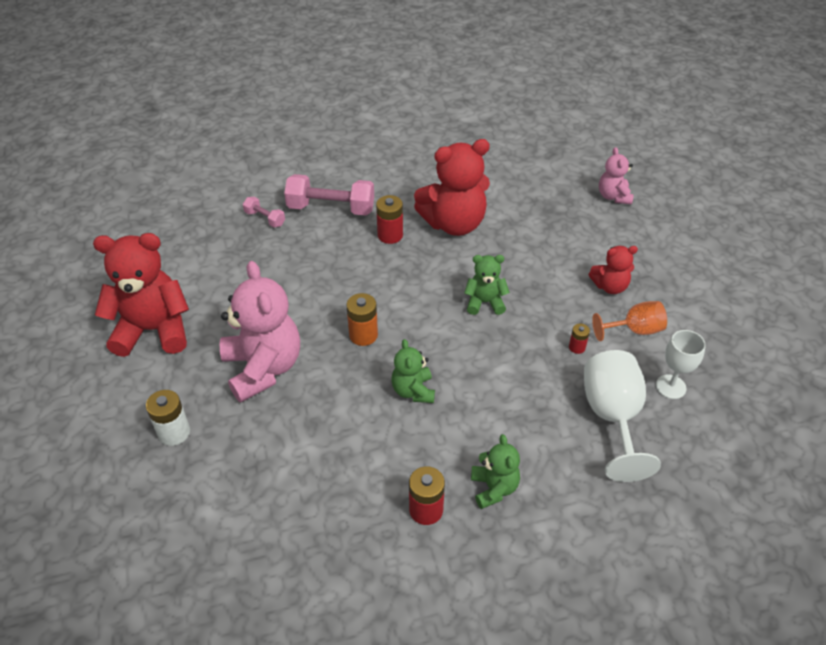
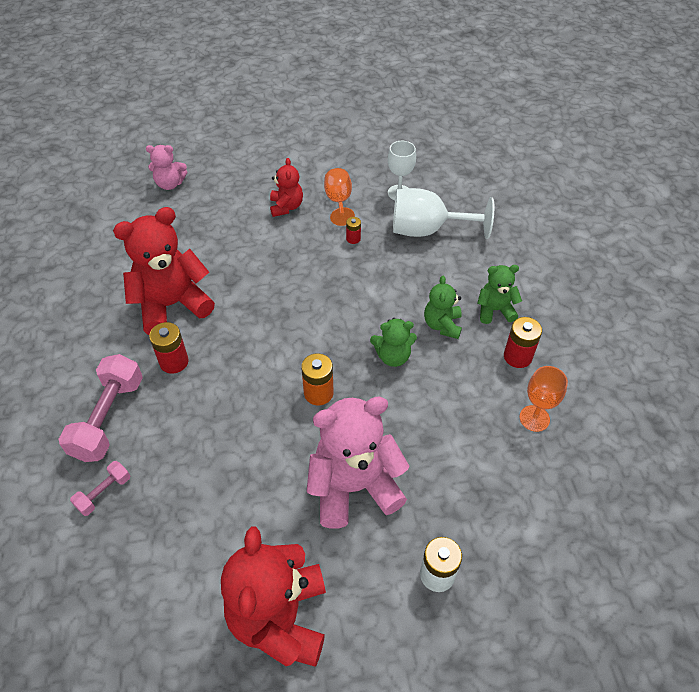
camera: 85 degrees left, 5 degrees up
(341, 522) = (534, 418): none -> orange goblet
(454, 223) = (172, 305): red teddy bear -> red teddy bear turned 105 degrees counterclockwise
(485, 302) = (290, 293): green teddy bear -> green teddy bear (442, 325)

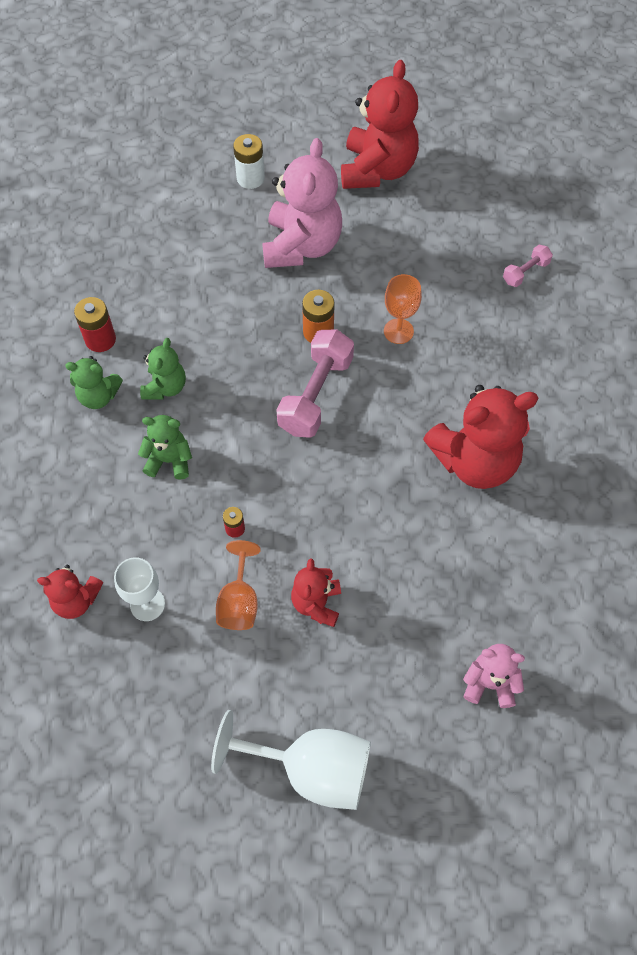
camera: 170 degrees left, 10 degrees up
(108, 418) = (531, 338): pink dumbbell -> pink dumbbell (316, 395)
(174, 362) = (468, 388): red battery -> none
(354, 487) = (301, 246): pink teddy bear -> pink teddy bear turned 75 degrees counterclockwise
(393, 356) = (231, 359): green teddy bear -> green teddy bear (169, 460)
(427, 230) = (132, 527): white goblet -> white goblet (311, 769)
(446, 189) = (76, 600): none -> red teddy bear
(534, 418) = (115, 278): orange goblet -> orange goblet (398, 331)

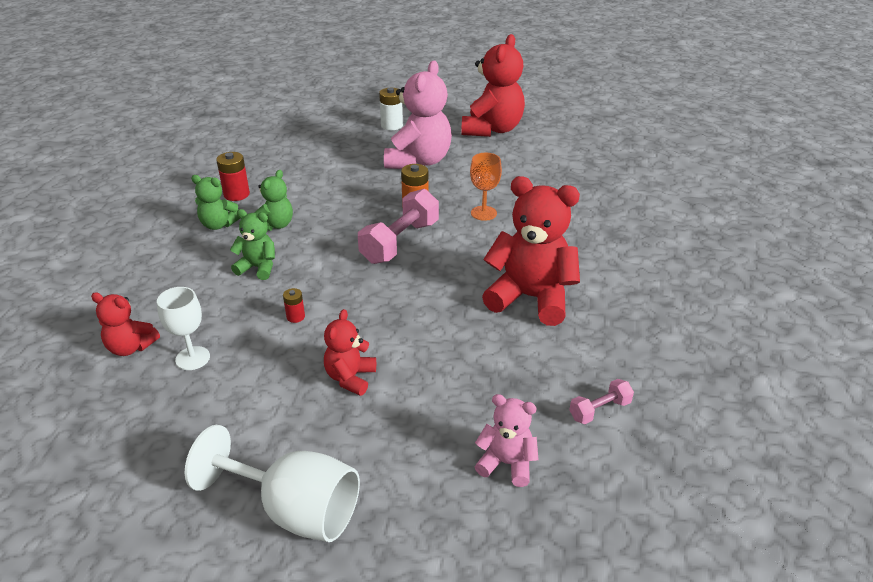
camera: 10 degrees right, 25 degrees down
(239, 601) = (277, 367): orange goblet -> none
(474, 461) = (531, 298): red teddy bear -> red teddy bear turned 150 degrees counterclockwise
(525, 272) = (601, 191): pink dumbbell -> pink dumbbell (599, 410)

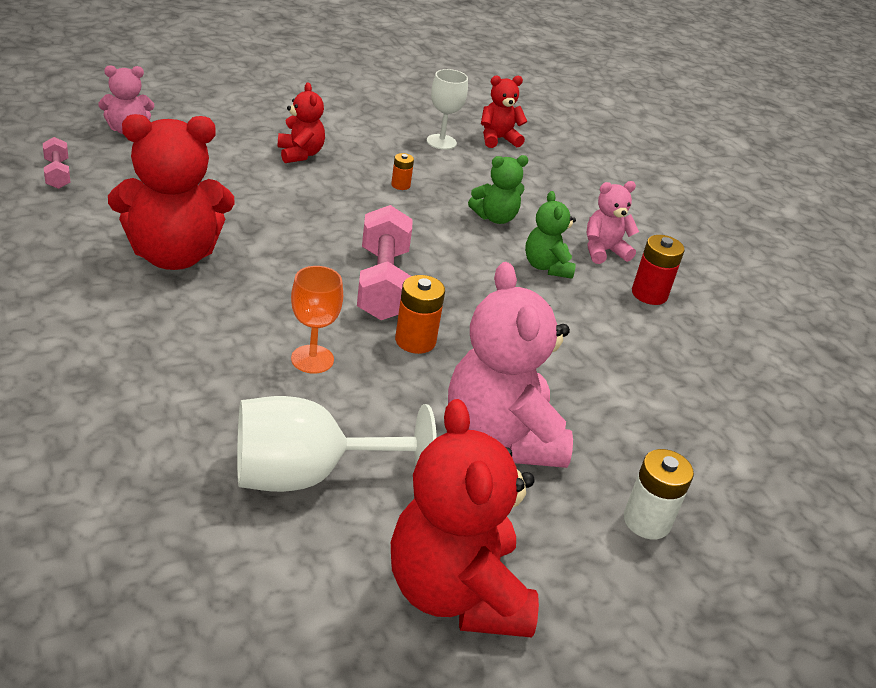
camera: 140 degrees right, 0 degrees up
(218, 225) = (603, 251): green teddy bear -> pink teddy bear
(295, 317) = (400, 185): red battery -> orange battery
(295, 510) = (263, 88): white goblet -> white goblet (307, 475)
(599, 410) = (57, 174): pink dumbbell -> pink dumbbell turned 45 degrees counterclockwise

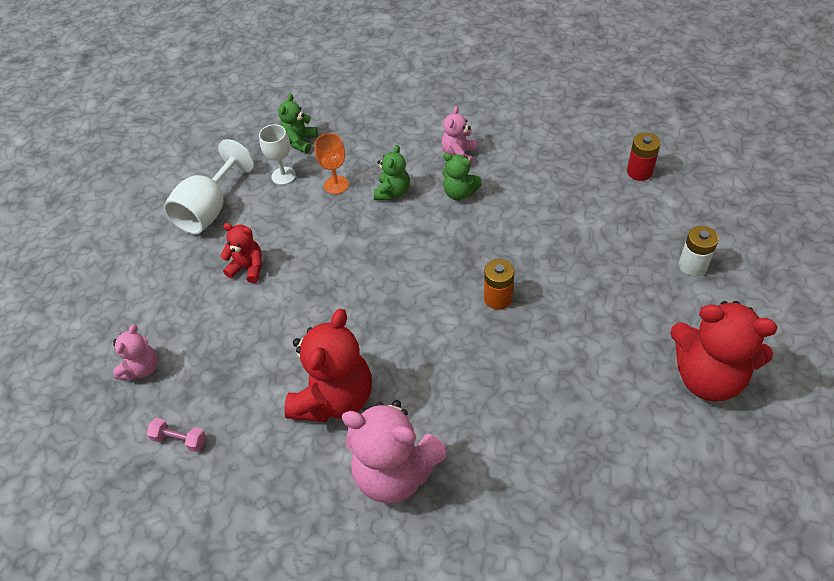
camera: 45 degrees left, 15 degrees up
(307, 475) = (592, 409): white goblet -> white goblet (209, 210)
(312, 359) = (489, 361): orange goblet -> orange goblet (336, 185)
(382, 283) = (431, 289): pink dumbbell -> none
(400, 185) = (324, 226): orange battery -> none
(498, 139) = (300, 142): red teddy bear -> green teddy bear
(501, 436) = (602, 297): pink teddy bear -> pink teddy bear (395, 472)
(649, 294) = (512, 157): red battery -> red battery (639, 172)

